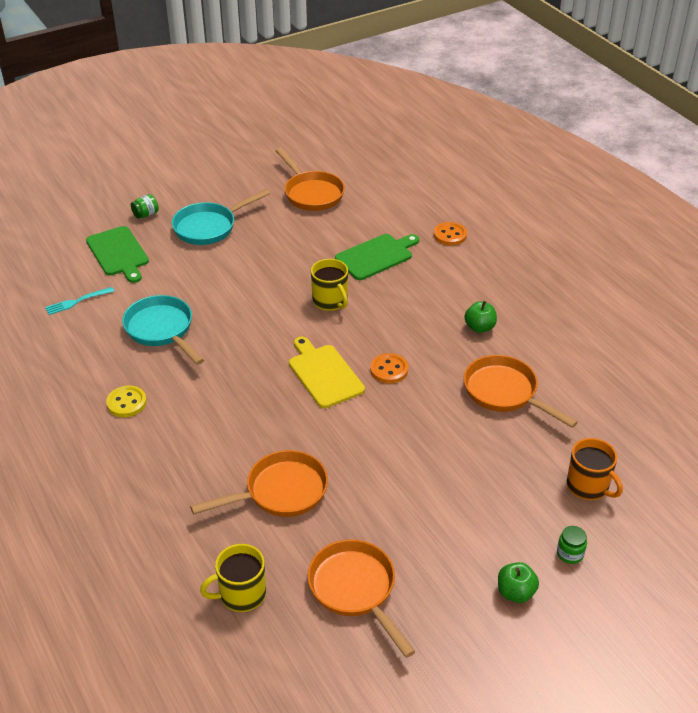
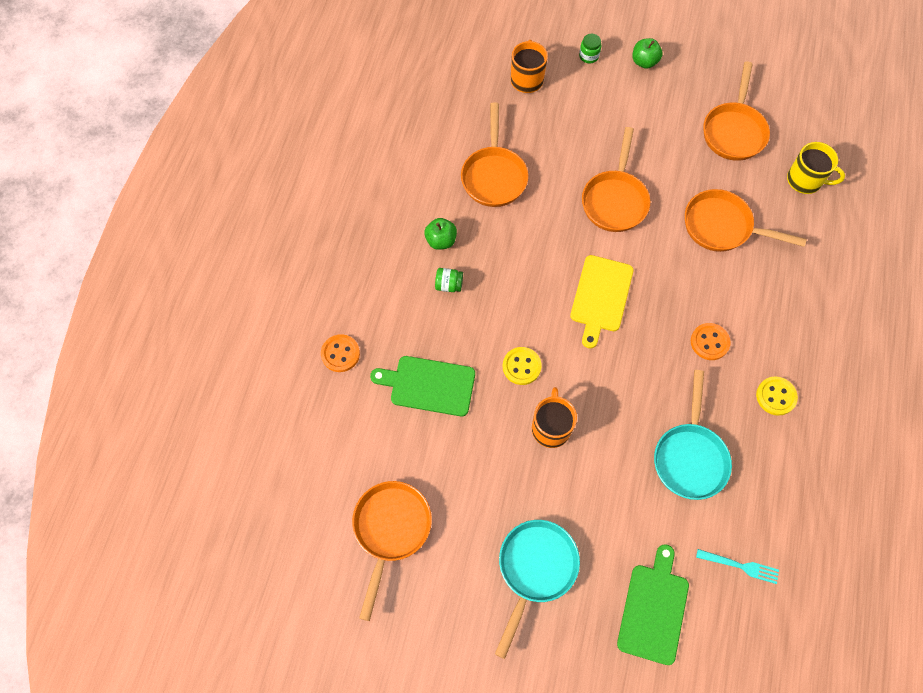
camera: 135 degrees left, 25 degrees up
(146, 214) = (580, 654): green jar -> green jar (449, 285)
(209, 227) = (535, 569): turquoise pan -> turquoise pan turned 75 degrees counterclockwise
(273, 286) = (551, 427): none -> orange mug
(330, 301) = (521, 366): yellow mug -> yellow button
(389, 370) = (550, 260): orange button -> orange button (709, 342)
(392, 446) = (615, 200): none -> orange pan

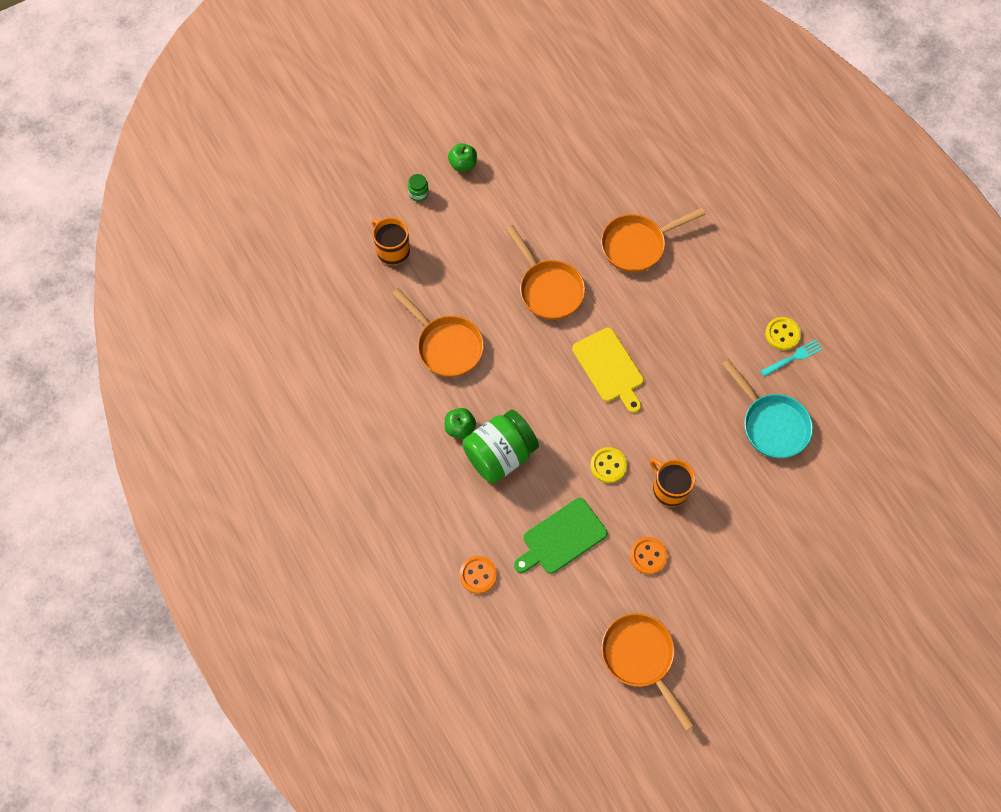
camera: 45 degrees left, 0 degrees up
(449, 285) = (500, 455): green jar -> green jar, size x2.42
(535, 569) = (754, 590): turquoise pan -> none
(653, 609) = (845, 543): green cutting board -> none
(709, 342) = (708, 335): orange button -> orange button (648, 556)
(734, 131) = (576, 166): orange pan -> none
(740, 566) = (867, 465): turquoise fork -> turquoise fork (793, 358)
(805, 180) = (657, 163): yellow mug -> none

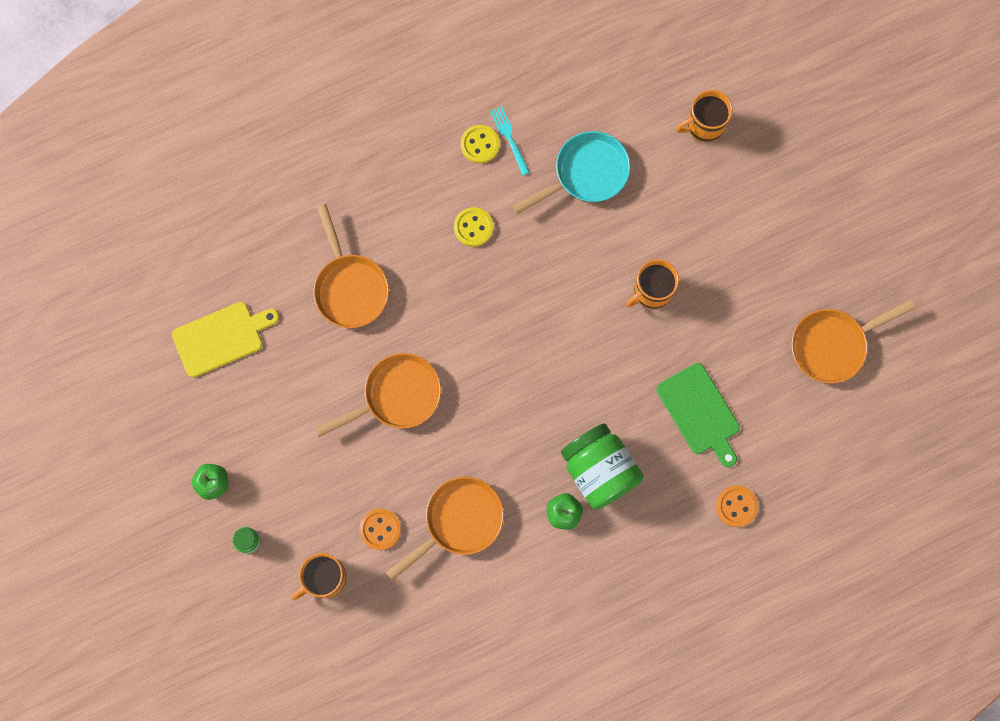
camera: 85 degrees left, 10 degrees up
(608, 465) = (620, 353): yellow button -> yellow button (473, 227)
(609, 368) = (503, 338): yellow cutting board -> yellow cutting board (221, 338)
(648, 556) = (725, 323): orange button -> orange button (380, 529)
(839, 526) = (704, 125): none -> orange mug

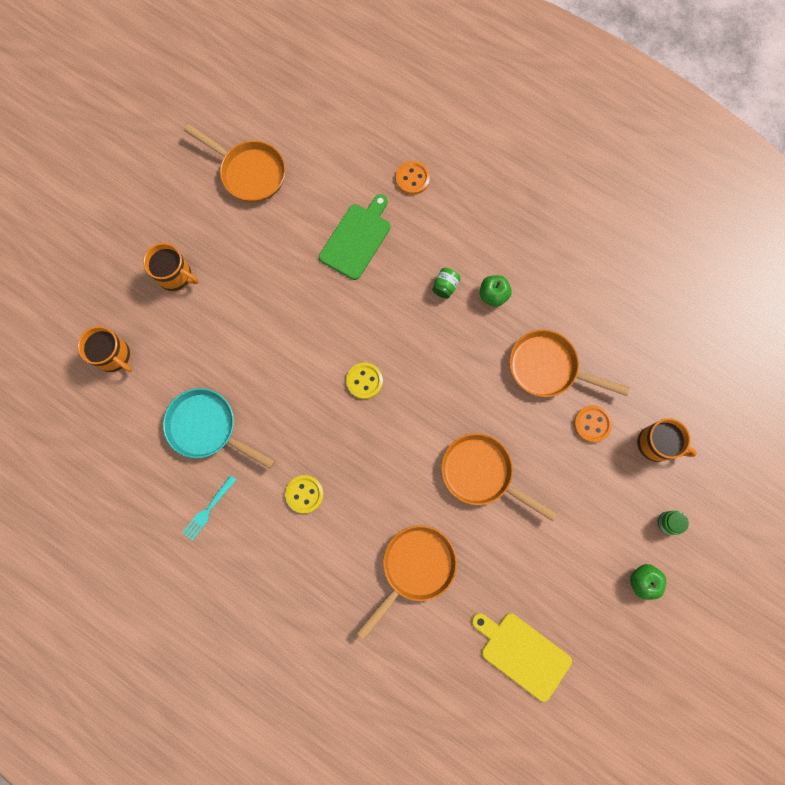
camera: 120 degrees left, 0 degrees up
(480, 145) = (227, 531): yellow button -> yellow button (364, 381)
(599, 470) = (445, 286): green jar -> green jar, size x0.41
(652, 291) = (280, 323): orange mug -> orange mug (176, 276)

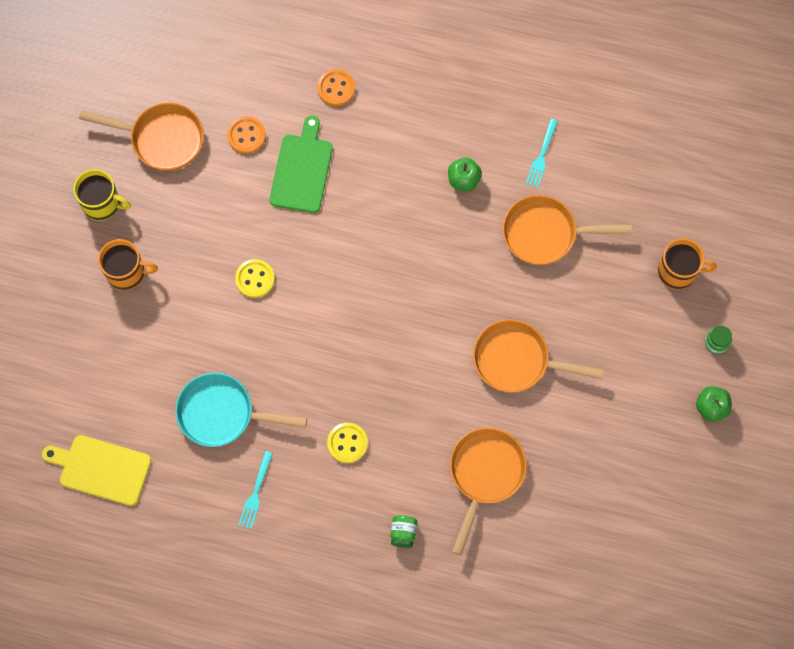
camera: 20 degrees left, 5 degrees down
(114, 356) = (95, 376): orange mug -> none
(179, 210) = (102, 204): none -> yellow mug
(364, 381) = (365, 311): yellow button -> yellow button (255, 279)
(445, 286) = (411, 188): green jar -> green jar (403, 533)
(522, 653) = (619, 517): yellow cutting board -> yellow cutting board (101, 469)
(569, 297) = (542, 155): none -> turquoise fork
(592, 424) = (609, 274): orange button -> orange button (246, 136)

